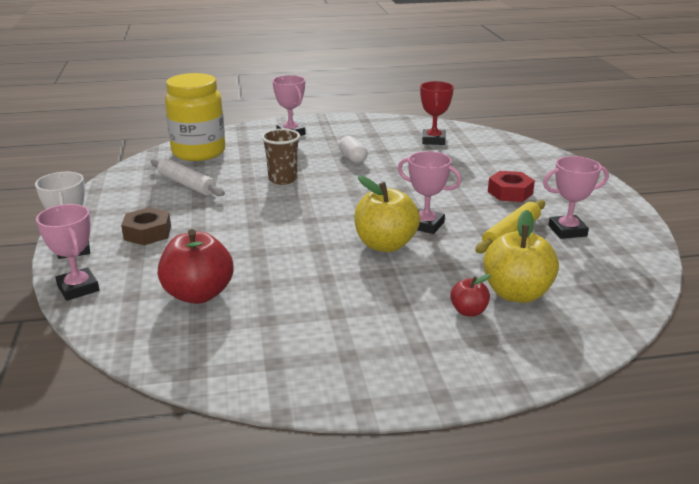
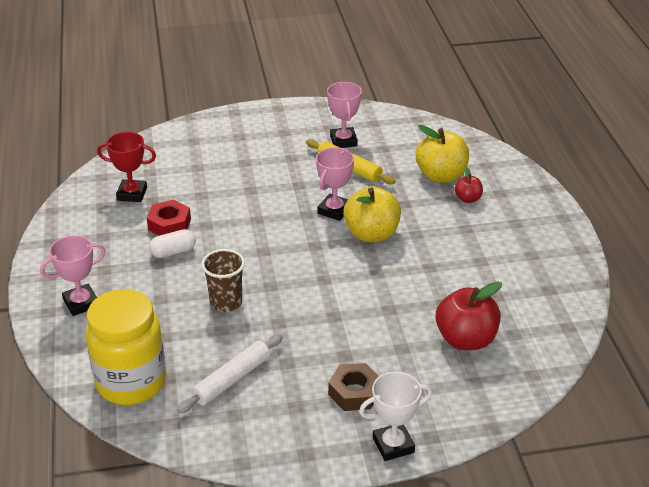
camera: 90 degrees left, 10 degrees up
(78, 288) = (467, 422): pink trophy -> none
(510, 192) = (270, 160): red nut -> red nut (169, 224)

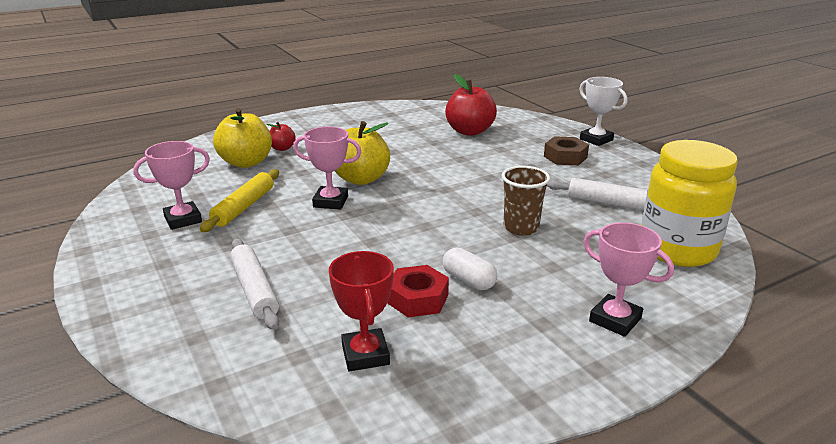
camera: 110 degrees left, 10 degrees down
(227, 163) = (254, 290): none -> white rolling pin

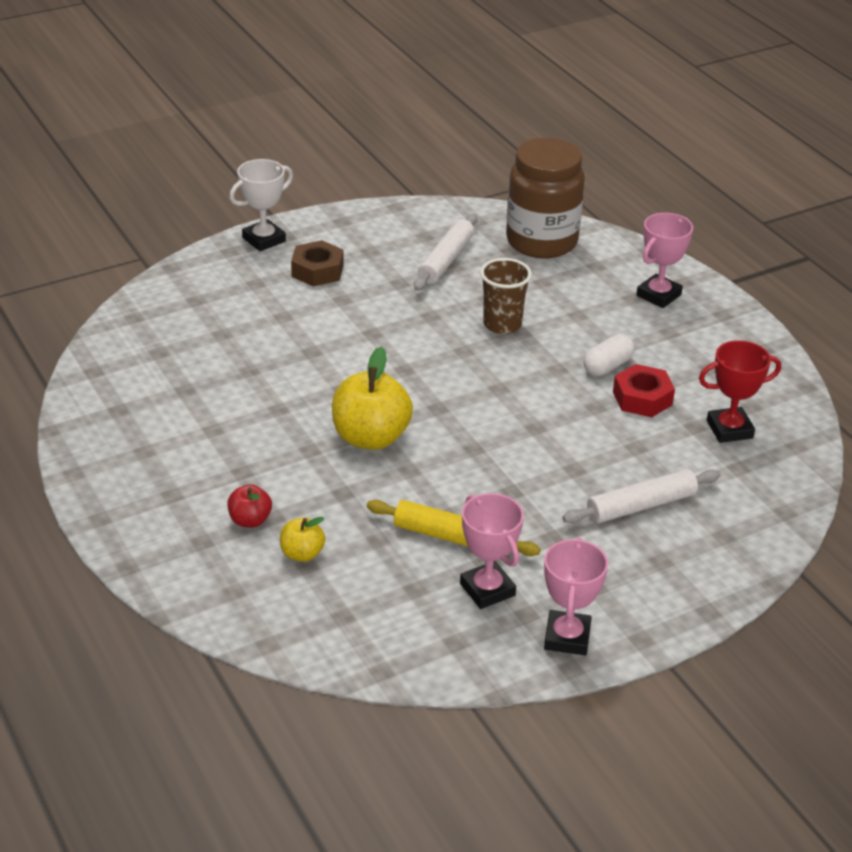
camera: 90 degrees left, 10 degrees up
(246, 162) = (302, 554): yellow apple -> yellow apple, size x0.52
(330, 202) = (438, 461): pink trophy -> pink trophy (567, 637)
(469, 131) = (213, 337): red apple -> none
(677, 249) = (541, 242): yellow jar -> brown jar

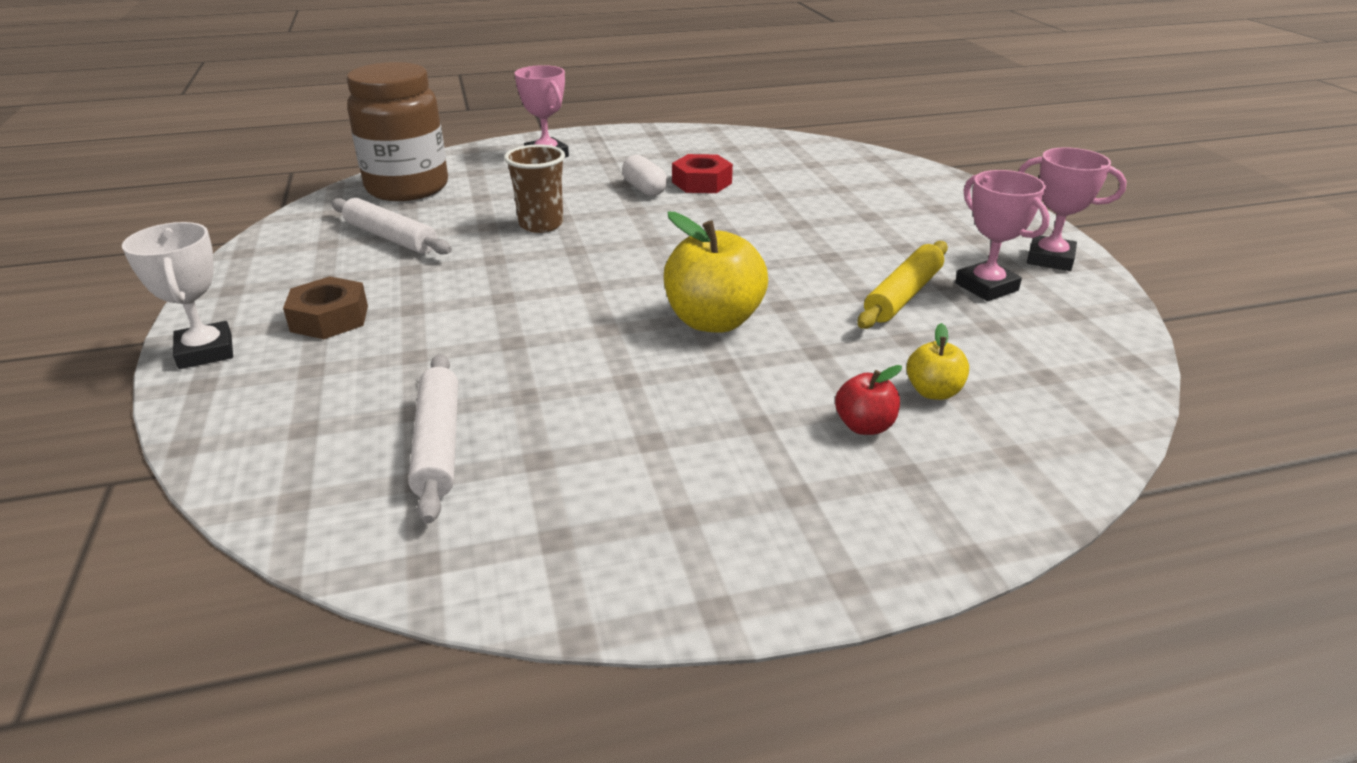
camera: 75 degrees left, 5 degrees down
(487, 589) = (986, 287): pink trophy -> pink trophy turned 75 degrees clockwise
(641, 506) = (860, 204): white rolling pin -> white rolling pin (438, 444)
(729, 429) = (760, 159): red trophy -> none

